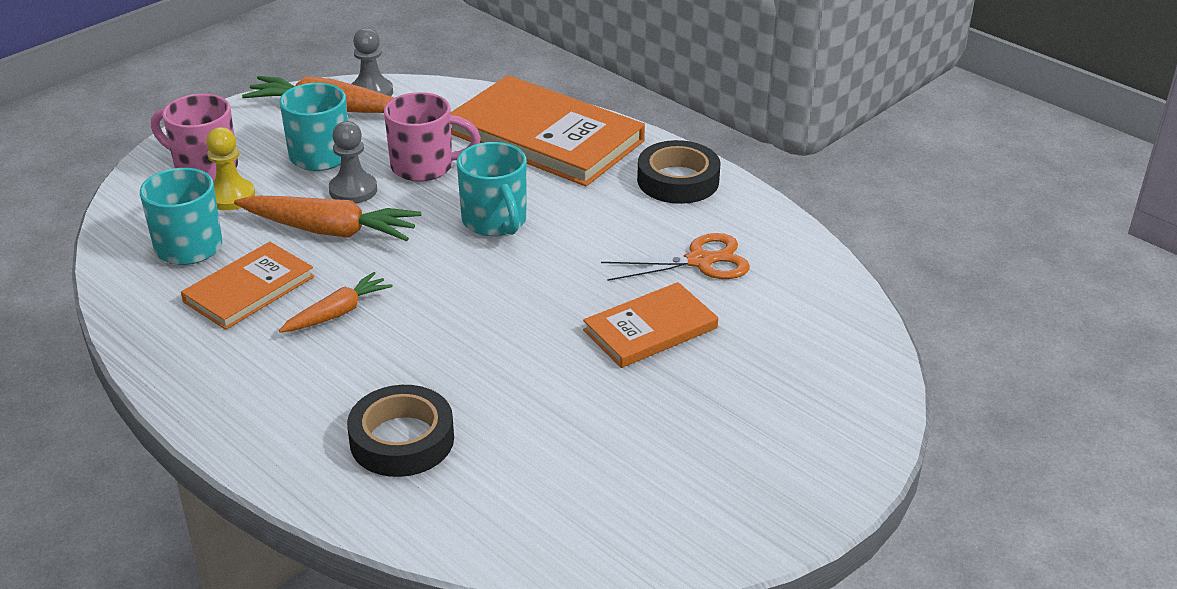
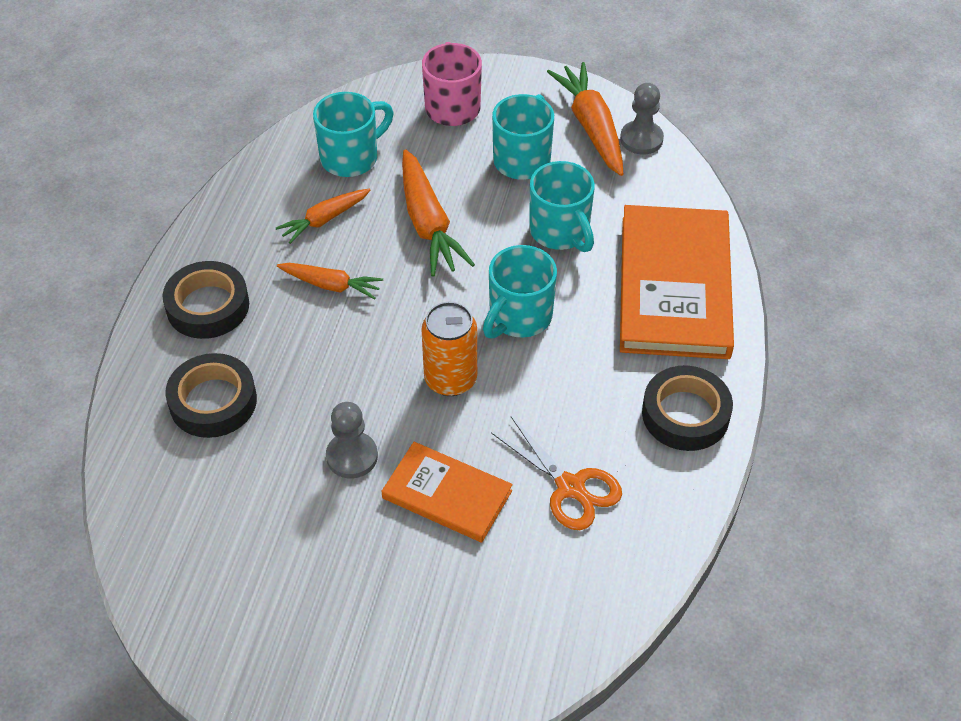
camera: 60 degrees right, 15 degrees up
(231, 196) = (427, 143): yellow pawn -> none
(249, 289) = (324, 220): orange book -> orange carrot
(271, 403) = (208, 306): none -> black tape
(353, 190) = (492, 207): grey pawn -> grey pawn (352, 456)
(425, 167) = (560, 232): pink mug -> turquoise mug
(525, 282) = (450, 379): none -> orange can

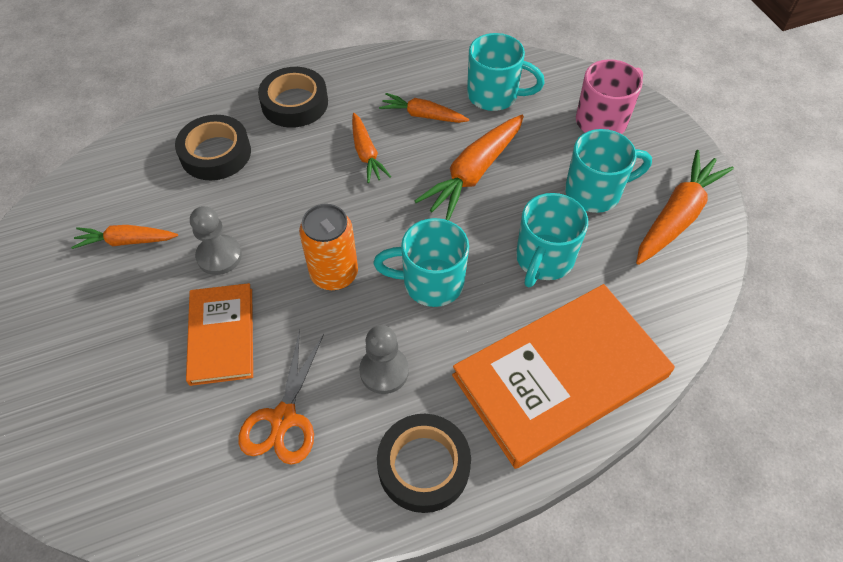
camera: 55 degrees right, 5 degrees up
(262, 526) = (126, 241): none -> orange carrot
(641, 139) = (701, 258): grey pawn -> grey pawn (384, 371)

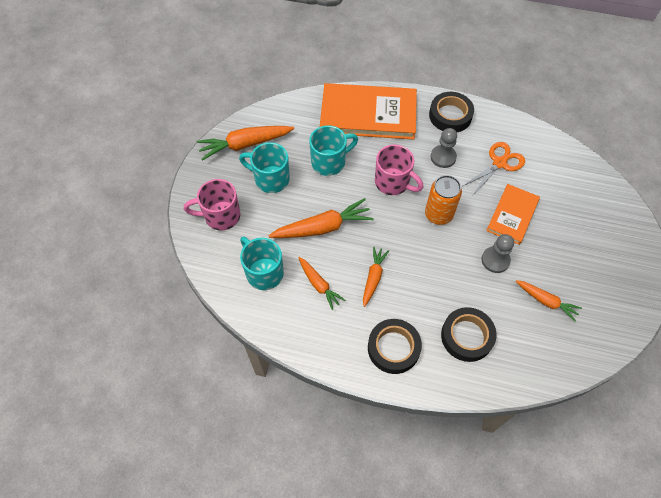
camera: 145 degrees left, 5 degrees up
(430, 282) = (393, 183): turquoise mug -> pink mug

